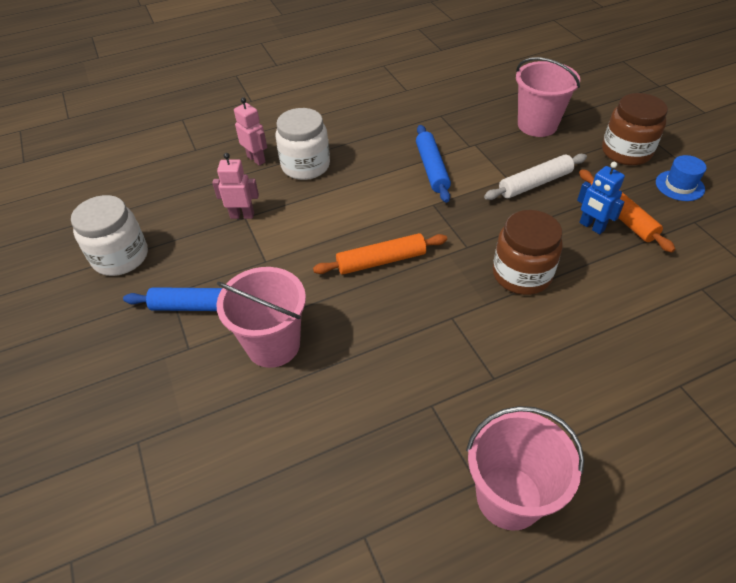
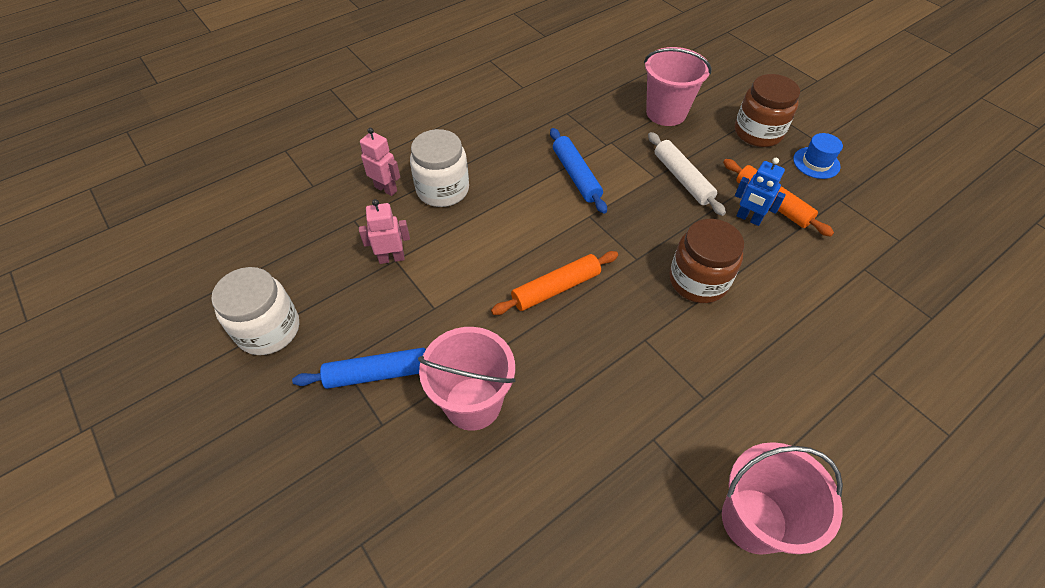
camera: 15 degrees left, 5 degrees up
(535, 183) = (682, 179): white rolling pin -> white rolling pin turned 75 degrees counterclockwise

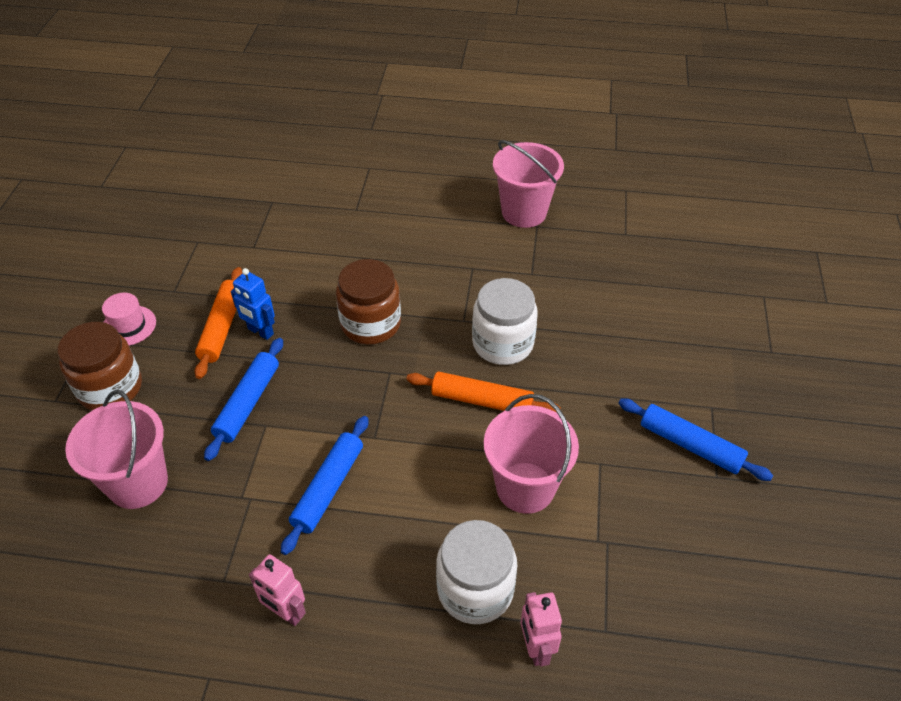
camera: 135 degrees left, 5 degrees down
(269, 329) = (771, 561): white jar -> white jar (503, 343)
(391, 258) = (599, 546): pink robot -> pink robot (286, 612)
(473, 403) = (631, 372): pink bucket -> pink bucket (525, 487)
(682, 179) = (248, 403): white rolling pin -> blue rolling pin
(748, 218) = (260, 332): blue robot -> blue robot turned 135 degrees clockwise
(816, 163) = (129, 326): blue hat -> pink hat

